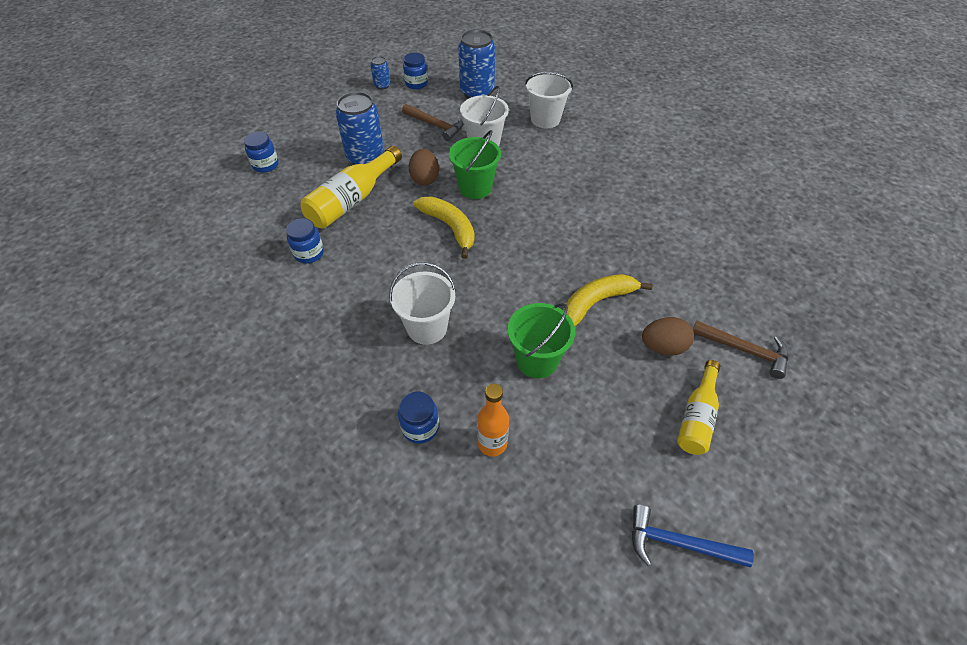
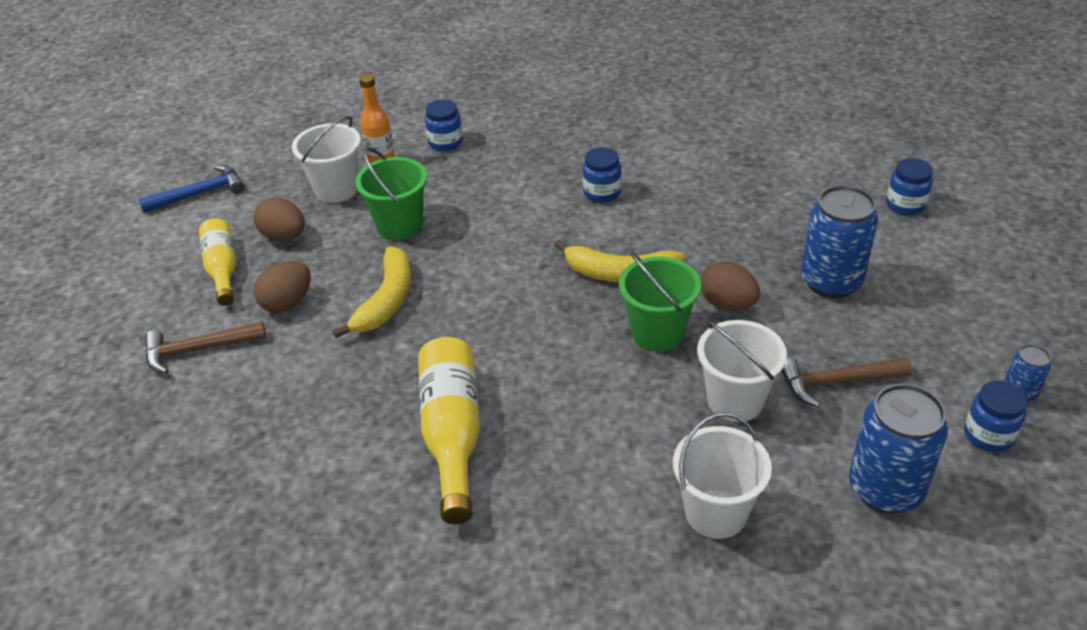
camera: 140 degrees right, 10 degrees down
(309, 253) = (707, 173): blue jar -> blue jar (602, 193)
(352, 200) = (757, 233): yellow bottle -> yellow bottle (452, 434)
(427, 328) = (521, 190): white bucket -> white bucket (336, 189)
(629, 416) = (284, 236): none -> brown egg

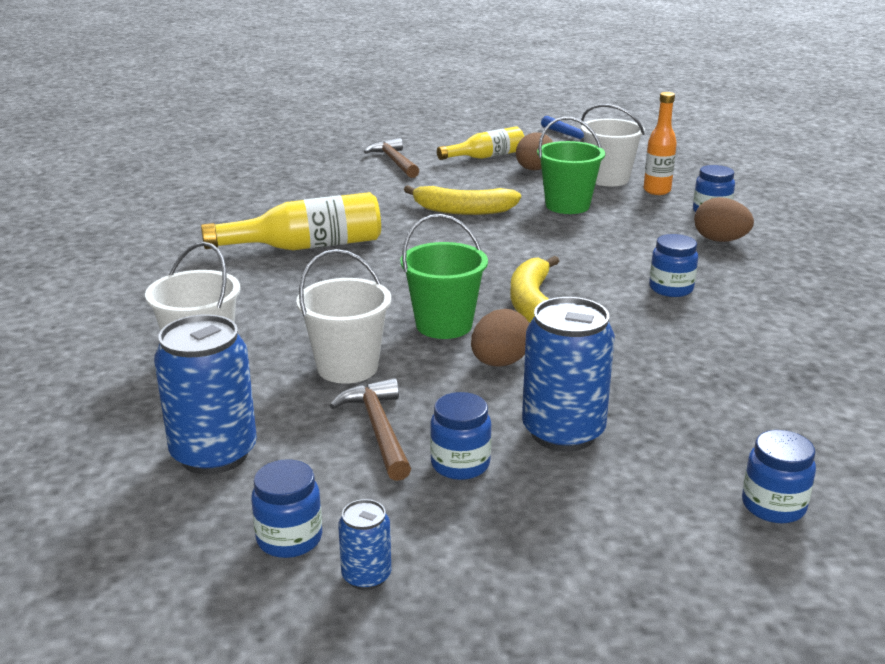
camera: 80 degrees right, 15 degrees down
(287, 303) = (451, 180): brown egg -> brown egg (720, 240)
(879, 338) = (460, 464): none -> blue jar

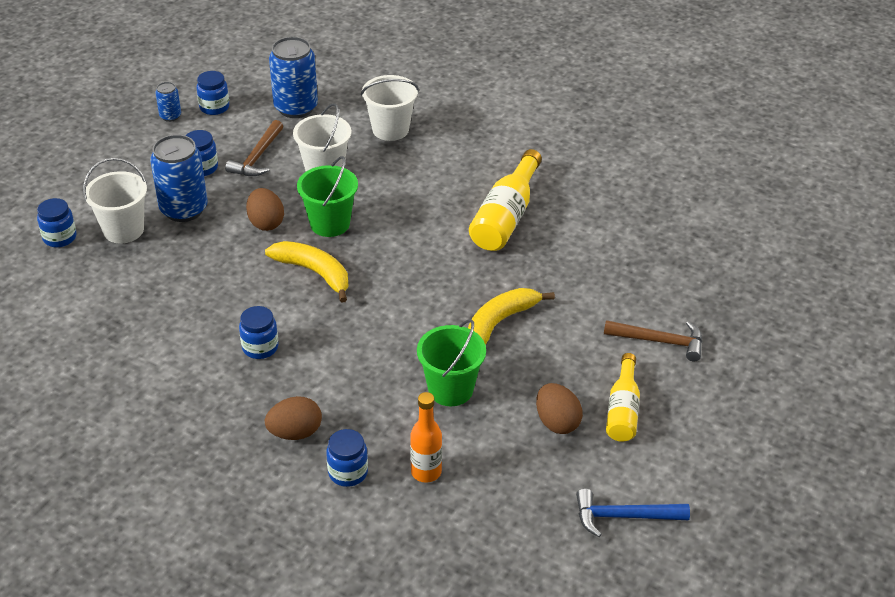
camera: 125 degrees right, 15 degrees up
(378, 429) = (257, 157): brown hammer -> brown hammer turned 90 degrees clockwise
(608, 179) = (486, 459): white bucket -> white bucket (123, 230)

